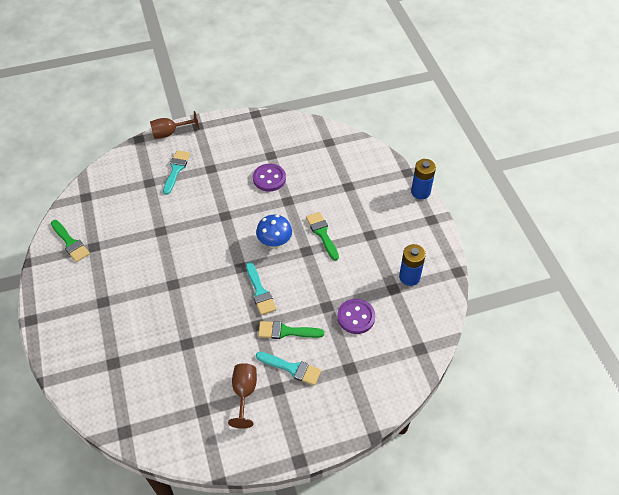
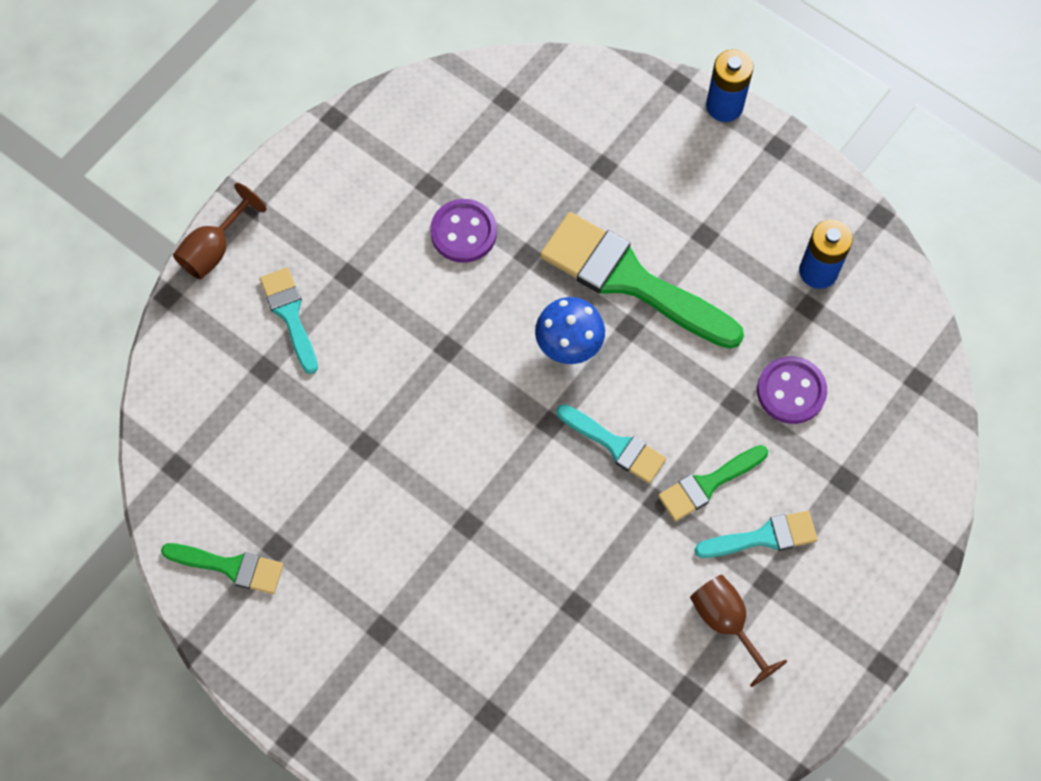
camera: 35 degrees left, 15 degrees up
(322, 233) = (630, 280): green brush -> green brush, size x1.89

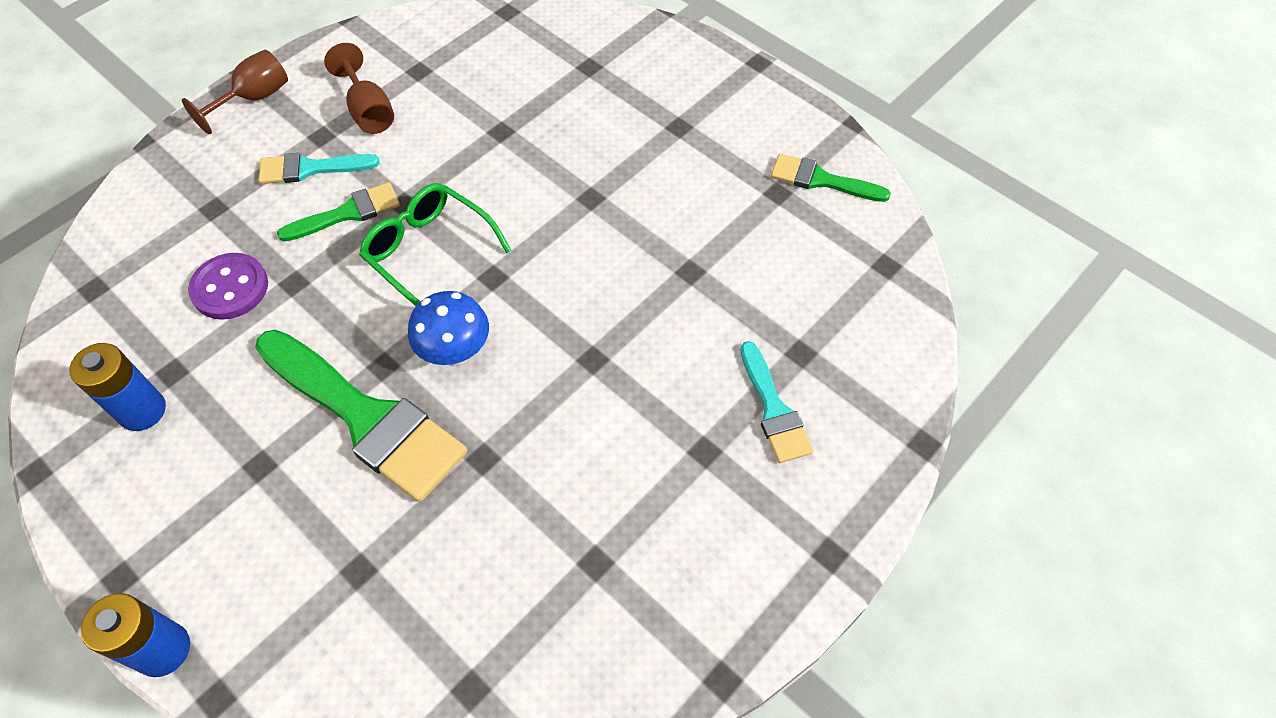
camera: 175 degrees left, 10 degrees down
(214, 249) = (873, 497): brown goblet -> brown goblet (254, 99)
(463, 232) = (557, 493): purple button -> none
(615, 445) = (429, 252): turquoise brush -> green glasses

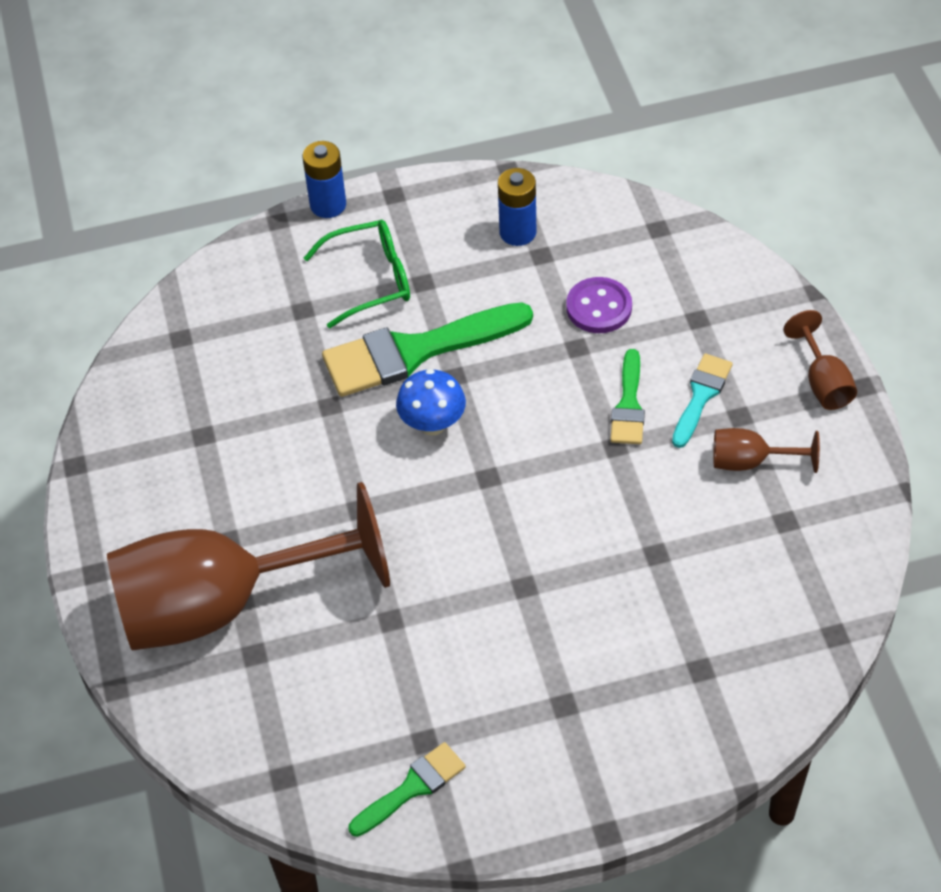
camera: 125 degrees right, 5 degrees down
(429, 252) = (544, 445): green glasses -> green glasses (370, 280)
(774, 409) = (223, 604): turquoise brush -> brown goblet

